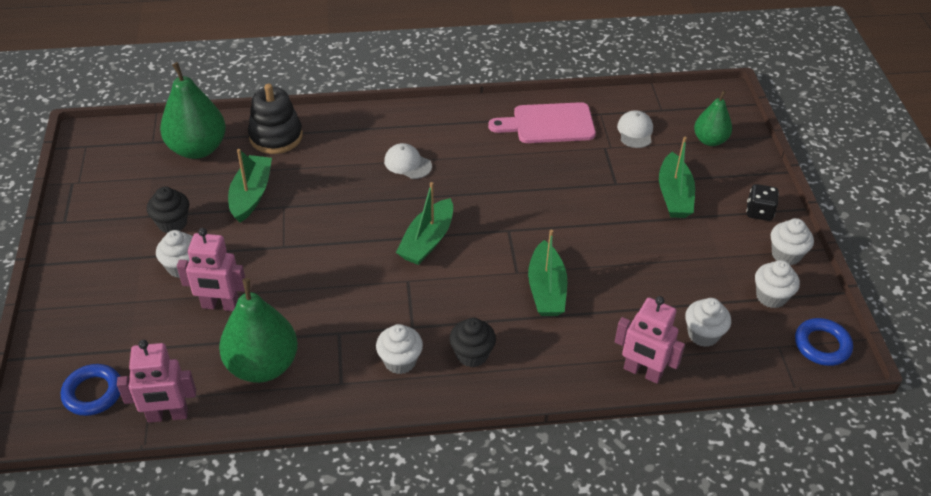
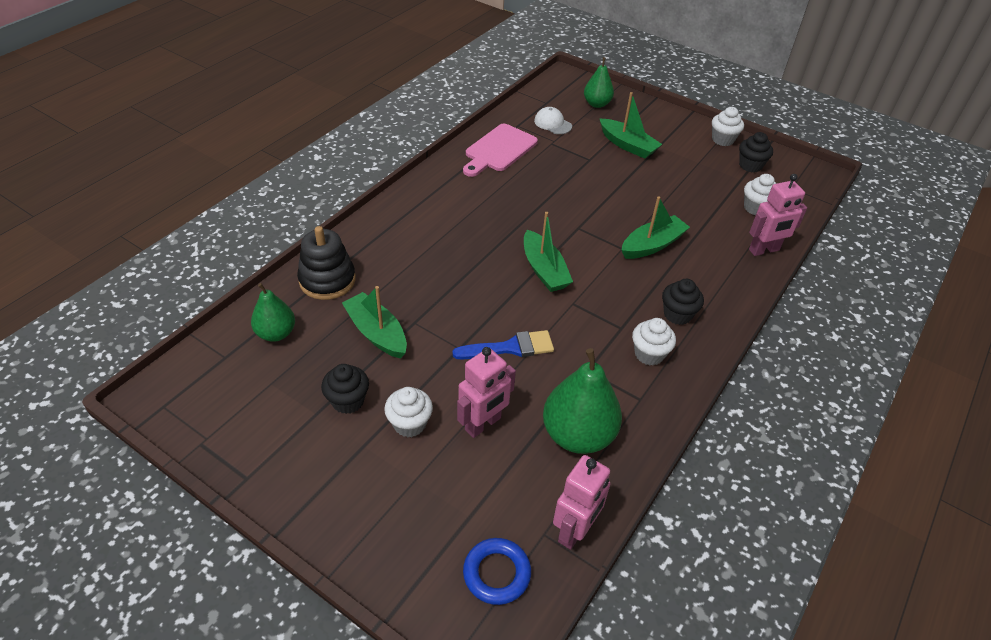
camera: 50 degrees left, 0 degrees up
(198, 149) = (276, 333): green pear -> green pear, size x0.60
(314, 273) = (510, 347): none -> blue brush
(407, 163) = (453, 232): white cap -> none
(546, 289) = (652, 245): green boat -> green boat turned 75 degrees counterclockwise
(759, 212) = (678, 126): black dice -> none
(771, 297) = (750, 165): white cupcake -> black cupcake
(822, 345) = (805, 173): blue ring -> none

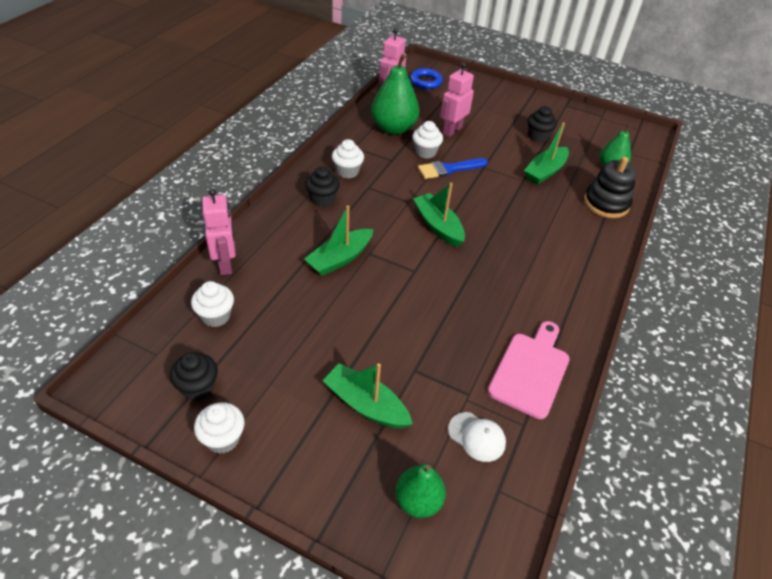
camera: 170 degrees right, 0 degrees up
(376, 333) = (545, 172): green boat -> green boat turned 90 degrees clockwise
(409, 424) = (495, 128): white cupcake -> white cupcake (425, 152)
(764, 250) = (226, 264): pink robot -> pink robot turned 105 degrees clockwise

